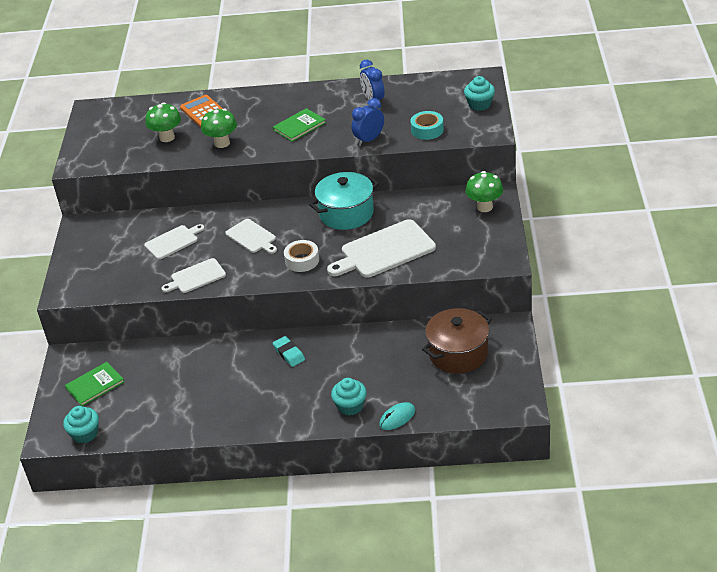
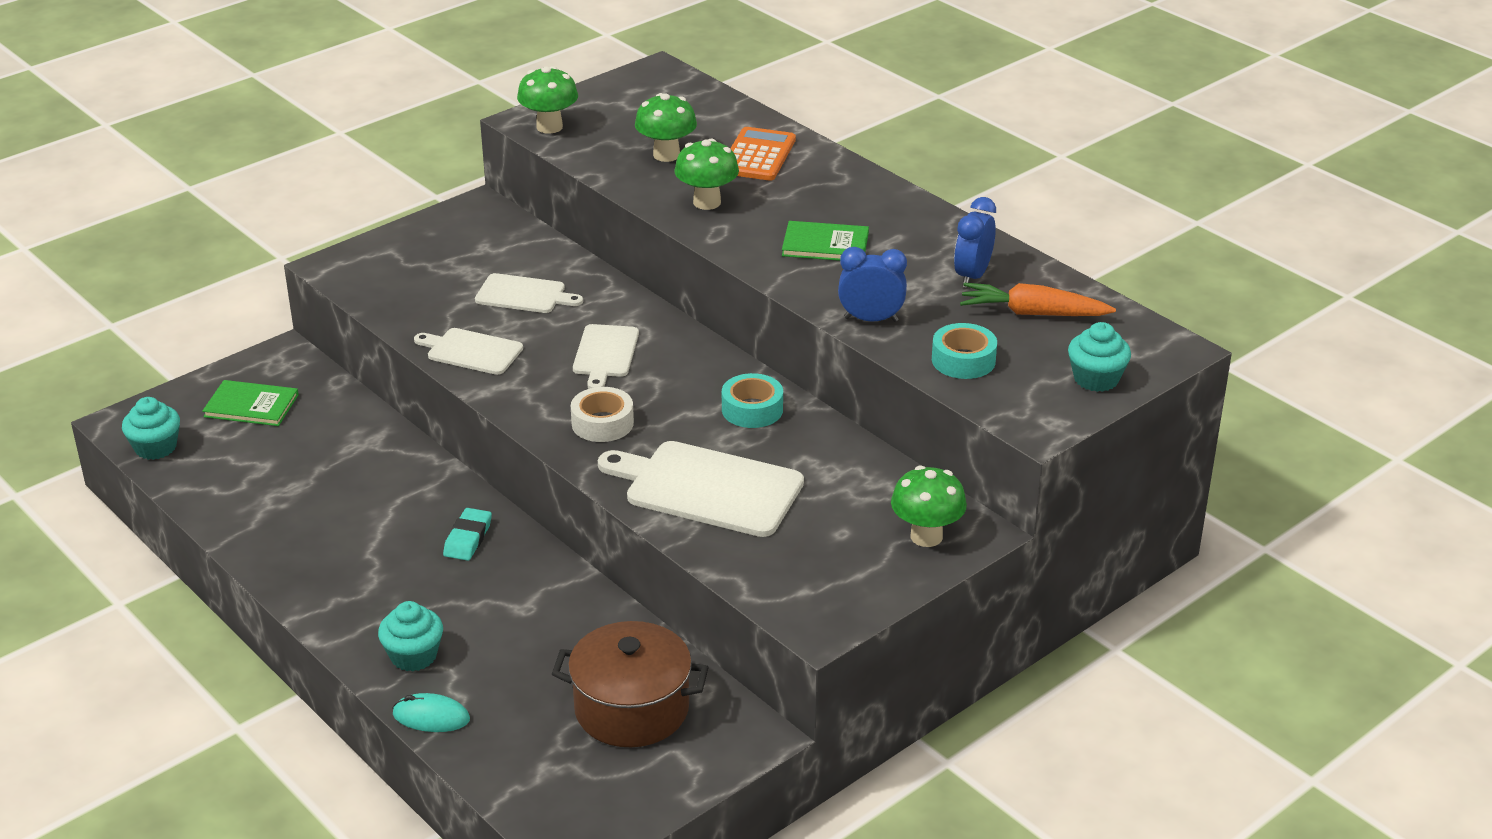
camera: 45 degrees right, 5 degrees down
(91, 161) = (549, 127): none -> green mushroom
(346, 213) = (752, 409): turquoise pot -> turquoise tape
(418, 98) = (1033, 313): none -> orange carrot

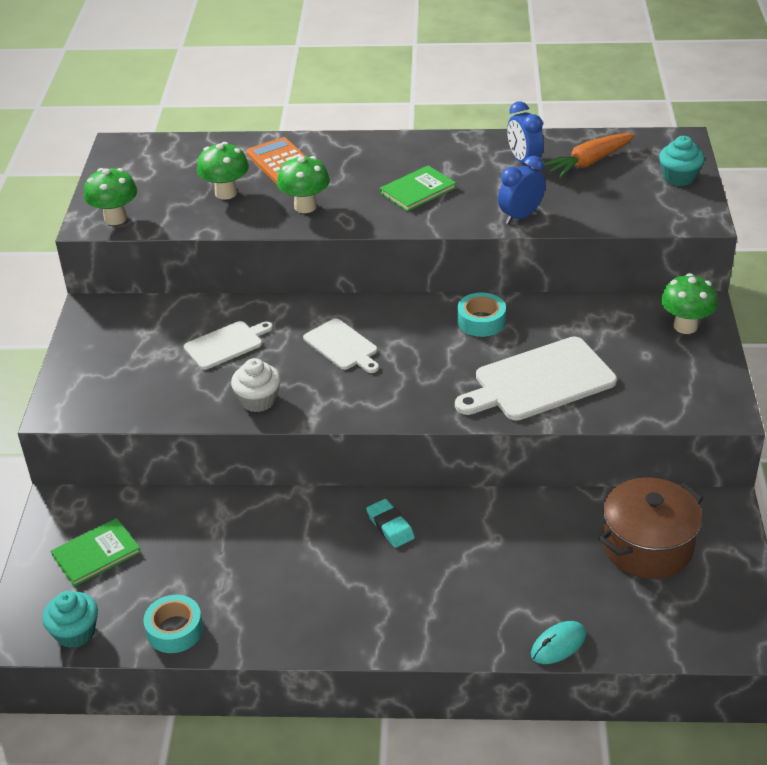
camera: 45 degrees left, 5 degrees up
(413, 656) = (485, 619): turquoise cupcake -> none
(471, 351) = (258, 400): white cutting board -> white cupcake
(602, 423) = (416, 387): white tape -> none
(963, 360) = (605, 208): turquoise tape -> turquoise tape (175, 630)

